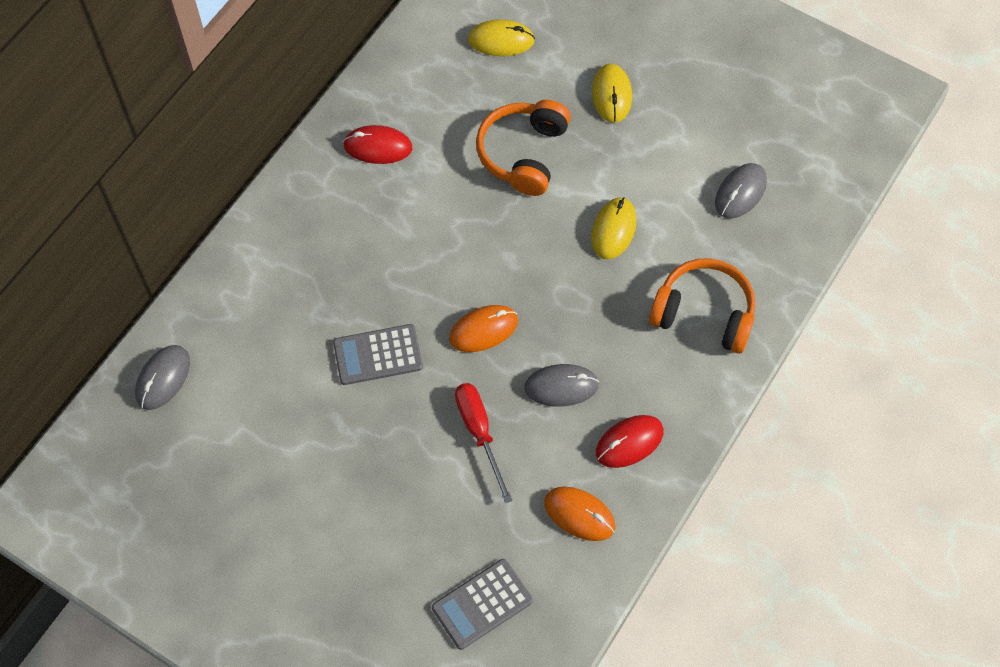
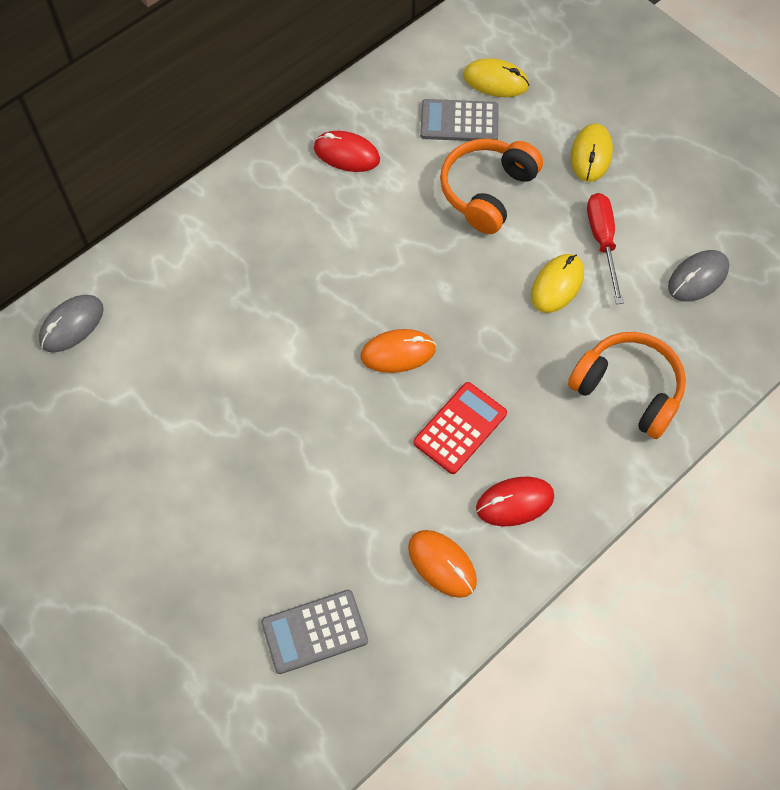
camera: 15 degrees right, 0 degrees up
(378, 355) = (286, 352): grey calculator -> grey calculator (459, 121)
(479, 433) = (364, 454): red screwdriver -> red screwdriver (602, 242)
(561, 386) = (460, 428): grey mouse -> red calculator

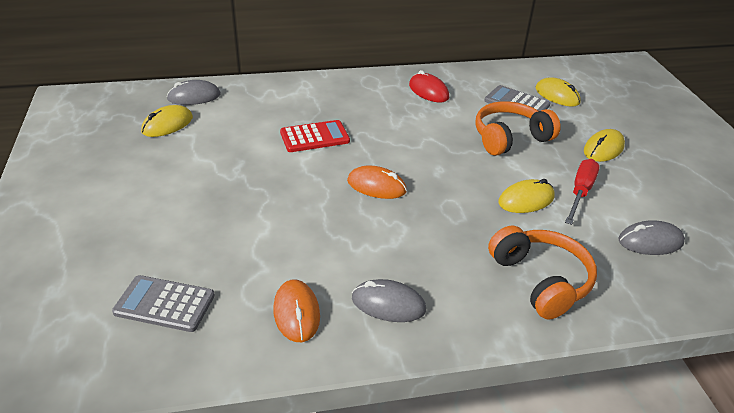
camera: 30 degrees right, 25 degrees down
(85, 393) = (167, 125): none -> yellow mouse
(460, 428) = (384, 242): red calculator -> red calculator (314, 137)
(515, 502) = (388, 304): red mouse -> grey mouse

